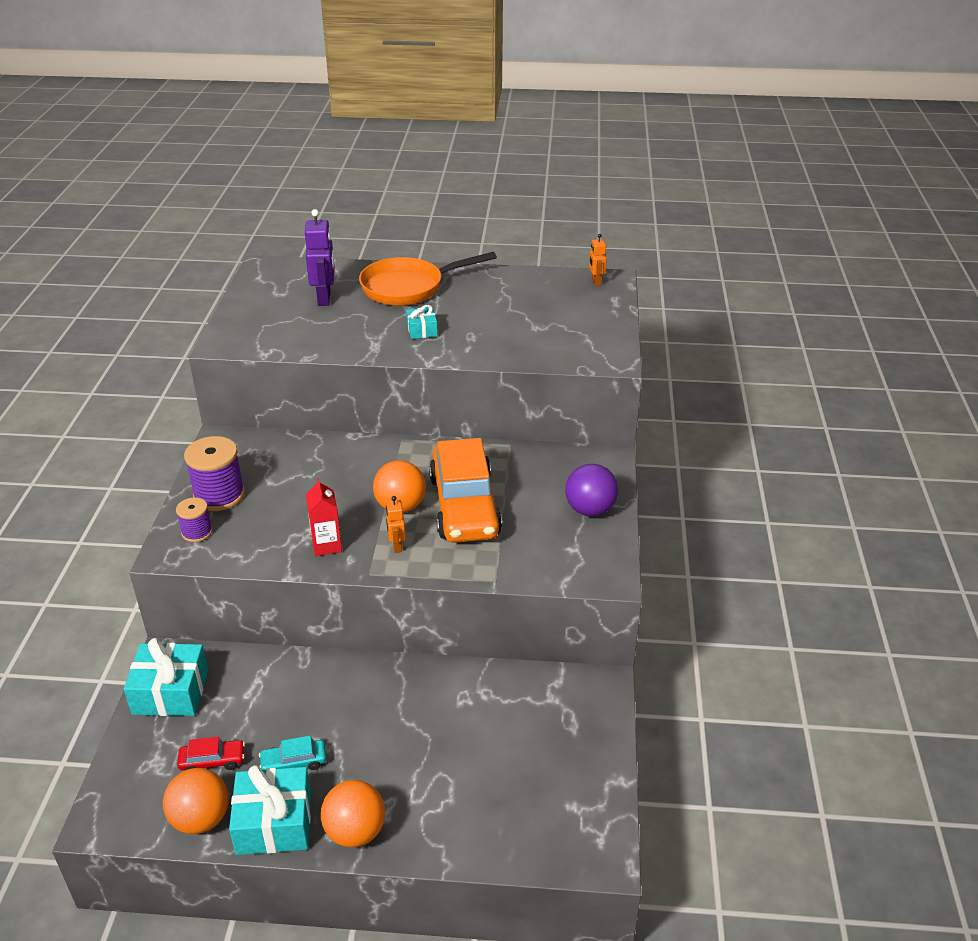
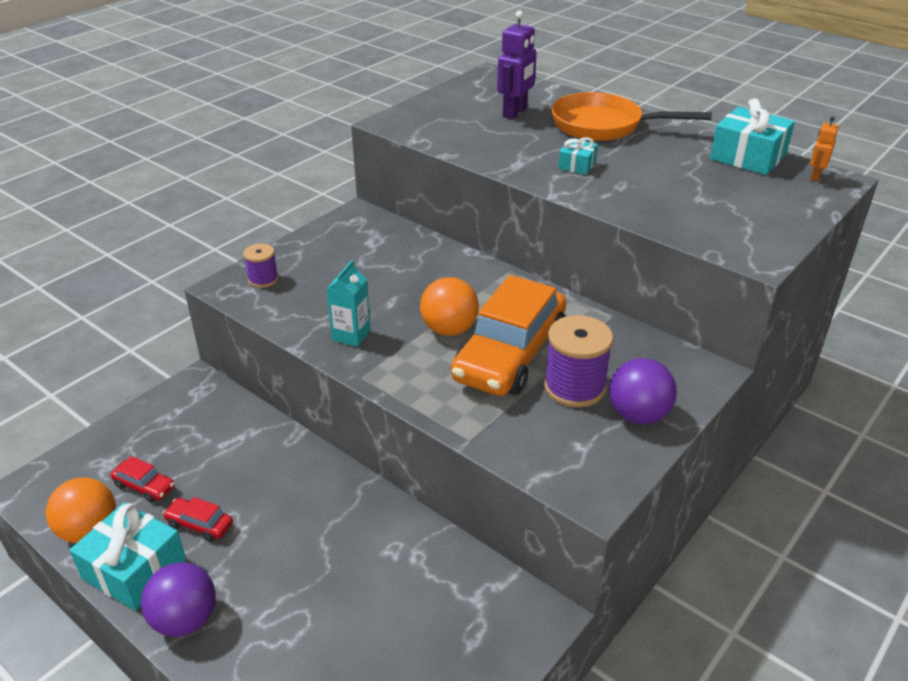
camera: 35 degrees right, 0 degrees up
(170, 692) = (172, 412): turquoise gift -> turquoise gift (748, 157)
(219, 495) = (310, 257): purple spool -> purple spool (574, 387)
(294, 762) = (199, 524): turquoise car -> red car
(326, 545) = (351, 335): red carton -> turquoise carton
(355, 831) = (185, 620): orange ball -> purple ball
(396, 546) = (410, 363): orange robot -> none

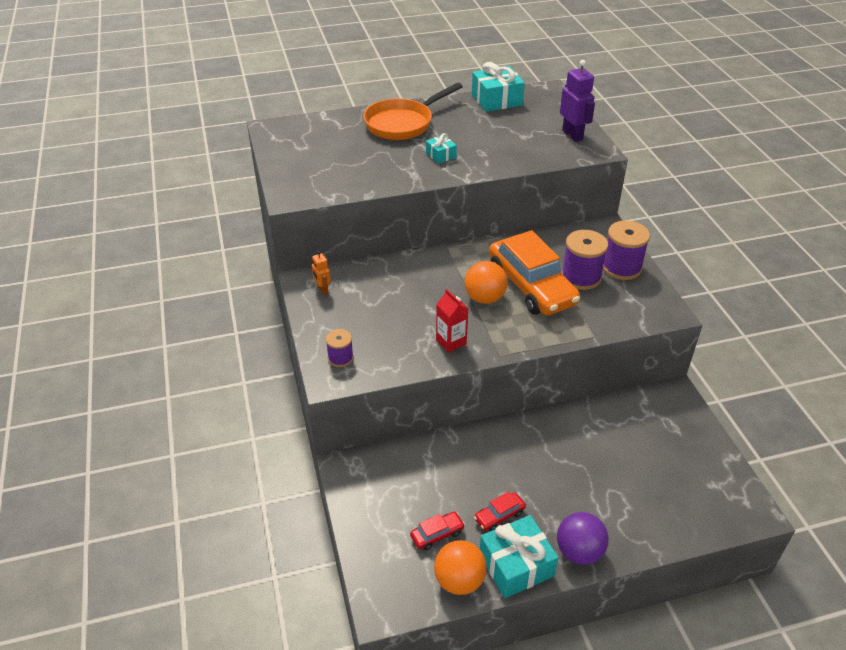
camera: 55 degrees left, 5 degrees up
(351, 335) = (451, 342): turquoise carton -> red carton
(515, 113) = (343, 144): purple robot -> purple robot (572, 135)
(638, 415) = (621, 267): purple ball -> purple spool
(815, 177) = (539, 93): orange robot -> orange robot (322, 290)

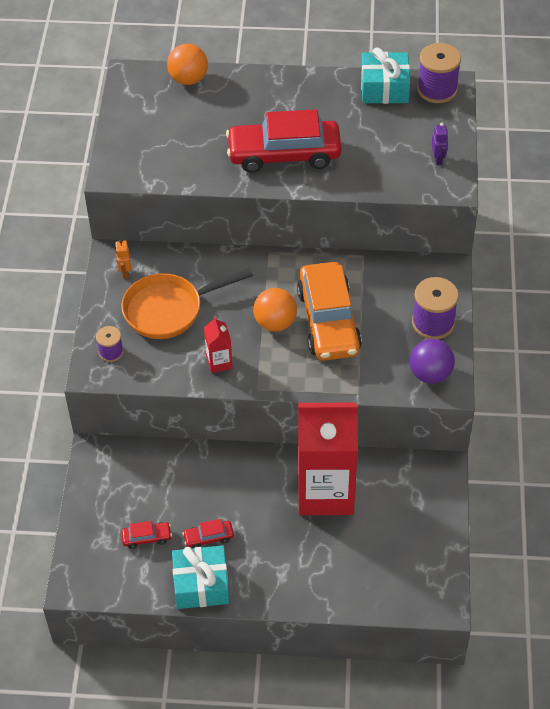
camera: 20 degrees right, 10 degrees up
(403, 123) = (266, 100): orange pan -> orange pan (169, 310)
(441, 155) = (284, 154): turquoise gift -> red car
(459, 580) = (147, 583): orange ball -> orange ball (188, 79)
(572, 135) = (438, 159): purple robot -> purple robot, size x0.56
(579, 551) = (261, 590): purple ball -> purple ball (430, 374)
(581, 277) = (384, 323): purple spool -> purple spool (437, 89)
(586, 442) = (325, 492): none -> red carton

